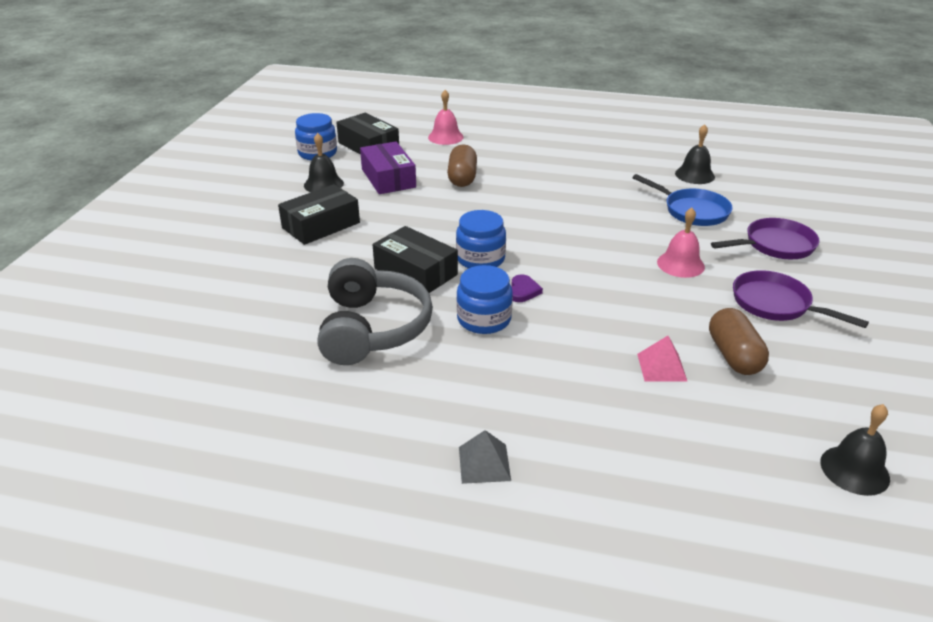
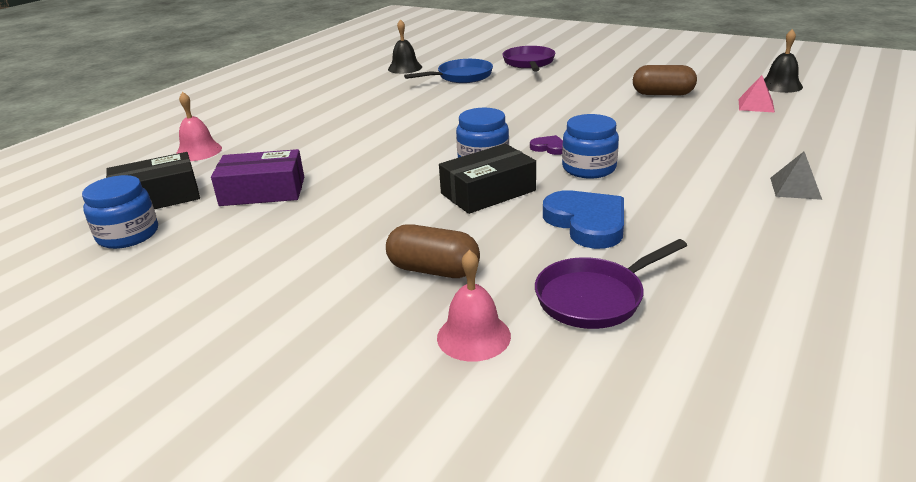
camera: 70 degrees left, 5 degrees down
(321, 225) = (340, 242): black box -> none
(323, 184) = (229, 235): black bell -> none
(372, 328) = (587, 223): grey headphones -> blue heart
(462, 178) = (309, 152): brown capsule -> brown capsule (433, 270)
(661, 367) = (673, 115): pink pyramid -> pink pyramid (756, 105)
(680, 264) = (538, 91): pink bell -> pink bell (473, 336)
(776, 304) = (604, 74): purple pan -> purple pan (595, 297)

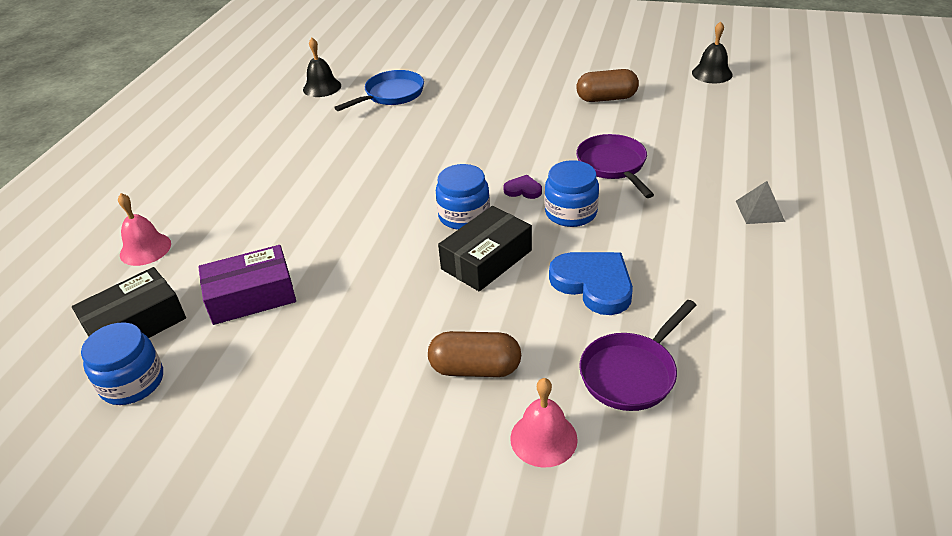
camera: 15 degrees left, 10 degrees up
(529, 63) = (456, 66): purple pan -> purple pan (613, 166)
(756, 105) = (697, 104): pink pyramid -> none

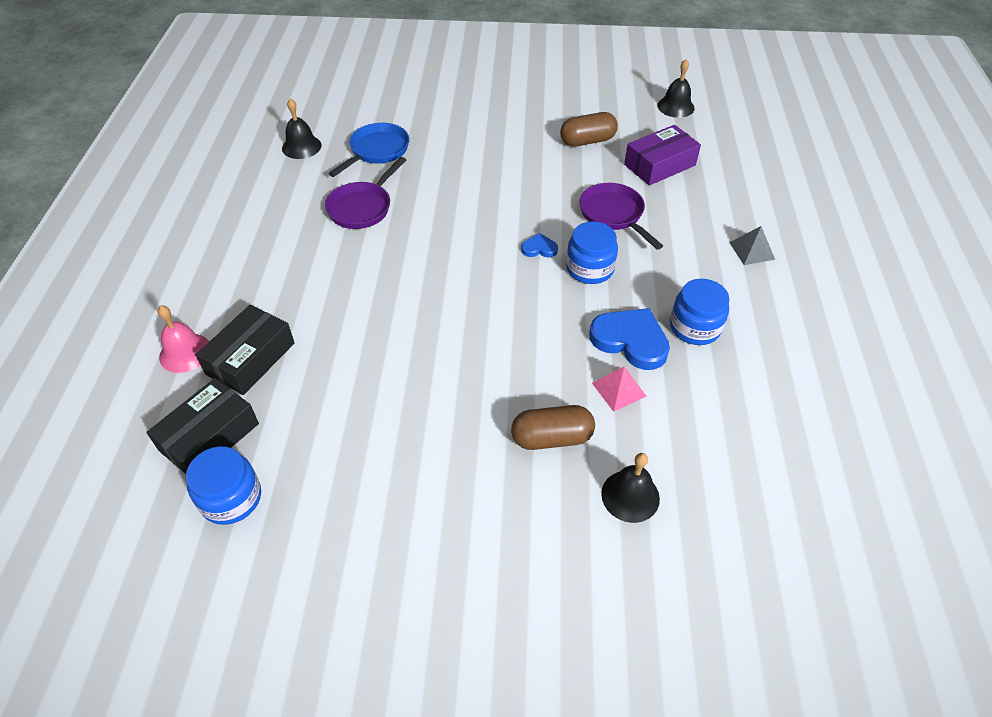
camera: 15 degrees left, 10 degrees up
(251, 296) = (316, 391): purple box -> purple box (659, 165)
(464, 215) = (492, 282): blue jar -> blue jar (695, 327)
(486, 259) = (528, 326): black box -> black box (250, 358)
(523, 190) = (539, 248): purple heart -> blue heart
(543, 438) = (630, 496): pink bell -> black bell
(565, 330) = (619, 389): none -> pink pyramid
(631, 373) = (686, 423): purple pan -> purple pan (362, 207)

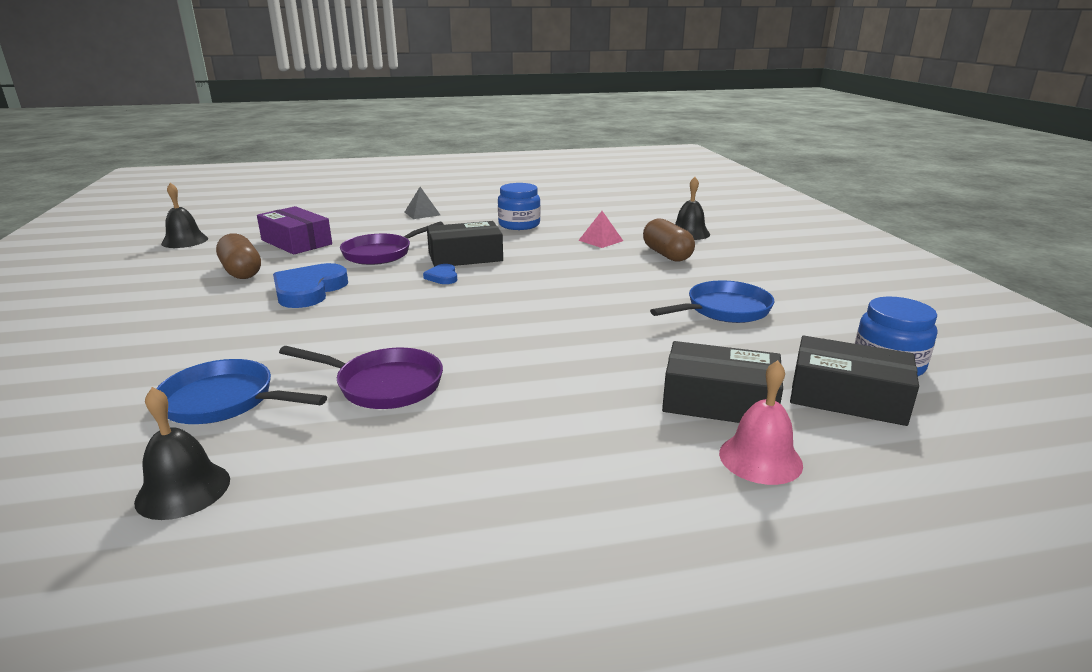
camera: 105 degrees left, 25 degrees down
(386, 426) = (723, 310): none -> blue pan
(589, 268) = (465, 257): blue jar -> black box
(630, 340) = (547, 240): blue heart -> blue heart (309, 290)

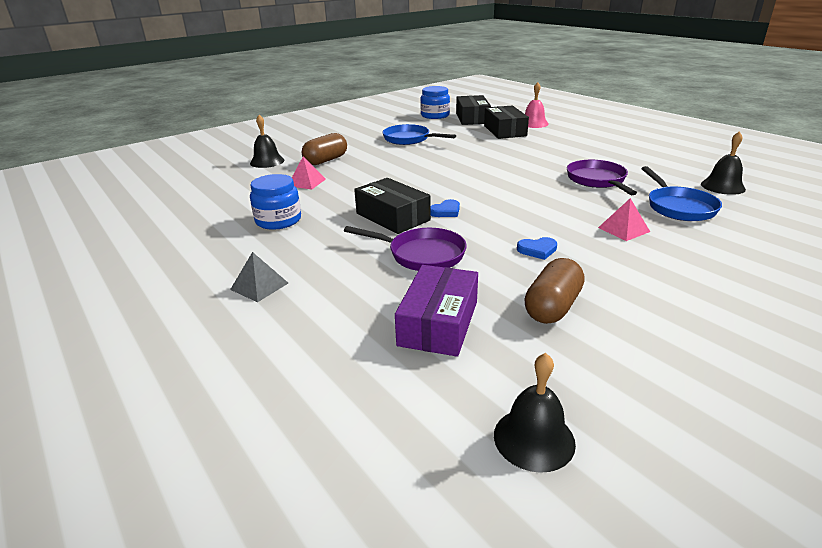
camera: 115 degrees left, 5 degrees up
(259, 340) = (623, 229): none -> pink pyramid
(309, 290) = (537, 250): blue heart -> blue heart, size x0.50

